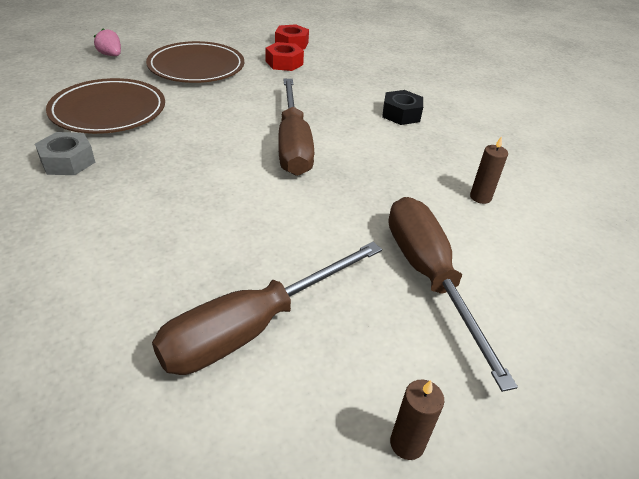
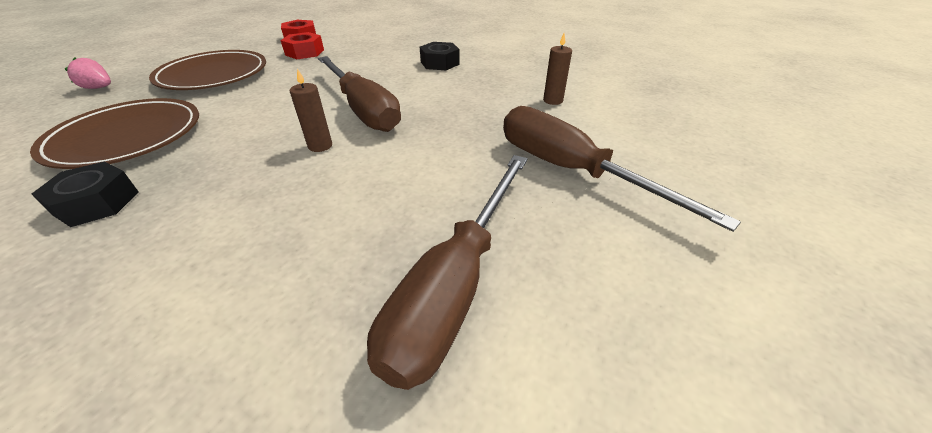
camera: 25 degrees left, 0 degrees up
(68, 161) = (97, 203): grey nut -> black nut
(407, 443) = (694, 323): brown candle -> brown candle (320, 146)

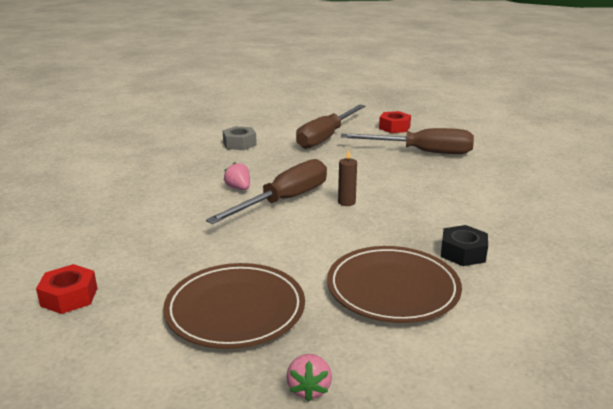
camera: 105 degrees left, 15 degrees down
(305, 52) = (140, 271): red nut -> red nut (394, 127)
(414, 90) = (238, 188): none -> pink strawberry
(440, 63) = (169, 188): black nut -> none
(553, 100) = (239, 144): brown candle -> grey nut

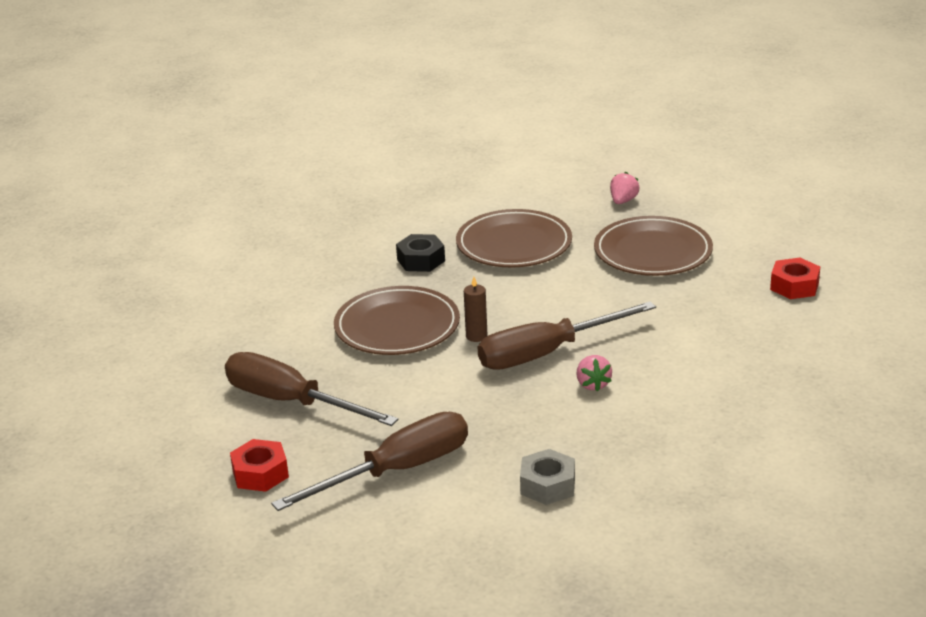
camera: 155 degrees left, 5 degrees up
(412, 198) = (397, 326): none -> brown plate

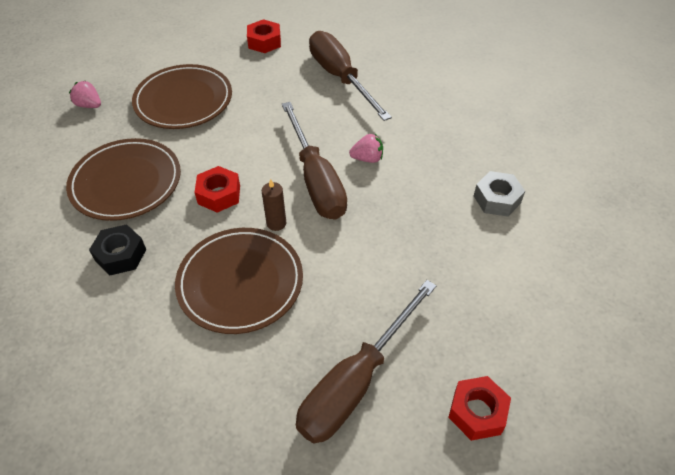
camera: 85 degrees left, 20 degrees up
(397, 471) = (476, 296): brown screwdriver -> brown screwdriver (340, 77)
(509, 297) = (219, 194): none -> red nut

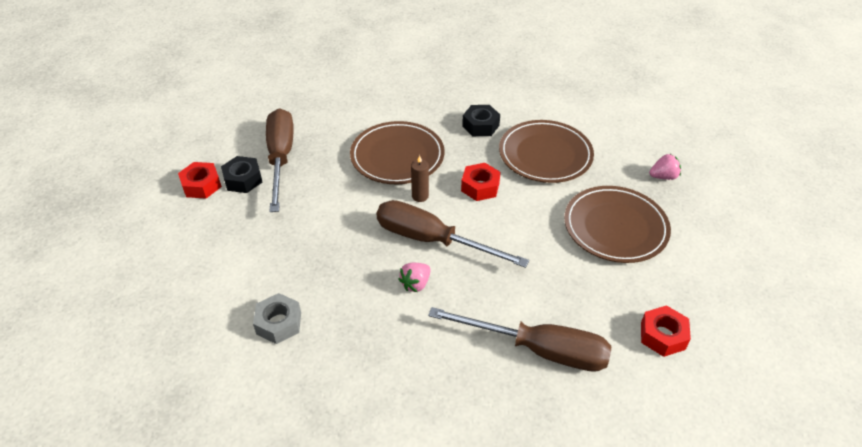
camera: 135 degrees right, 5 degrees down
(423, 381) = (243, 179): none -> black nut

